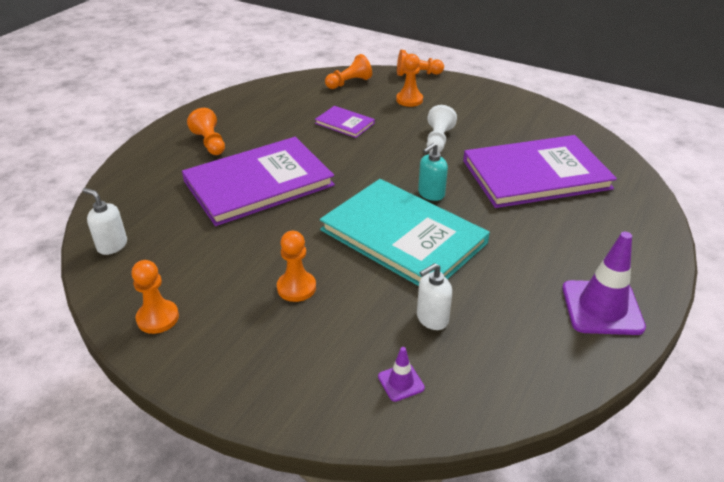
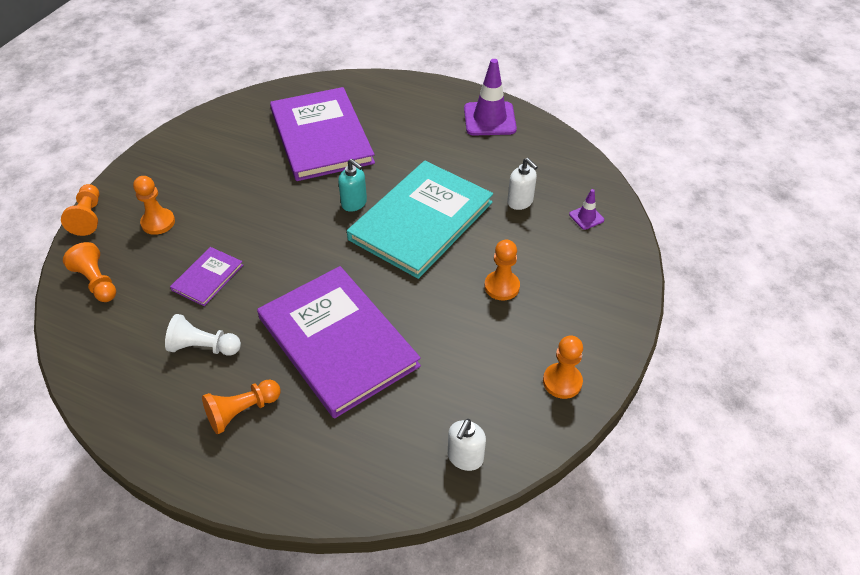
camera: 95 degrees left, 10 degrees up
(438, 140) = (255, 198): white pawn -> white pawn (203, 347)

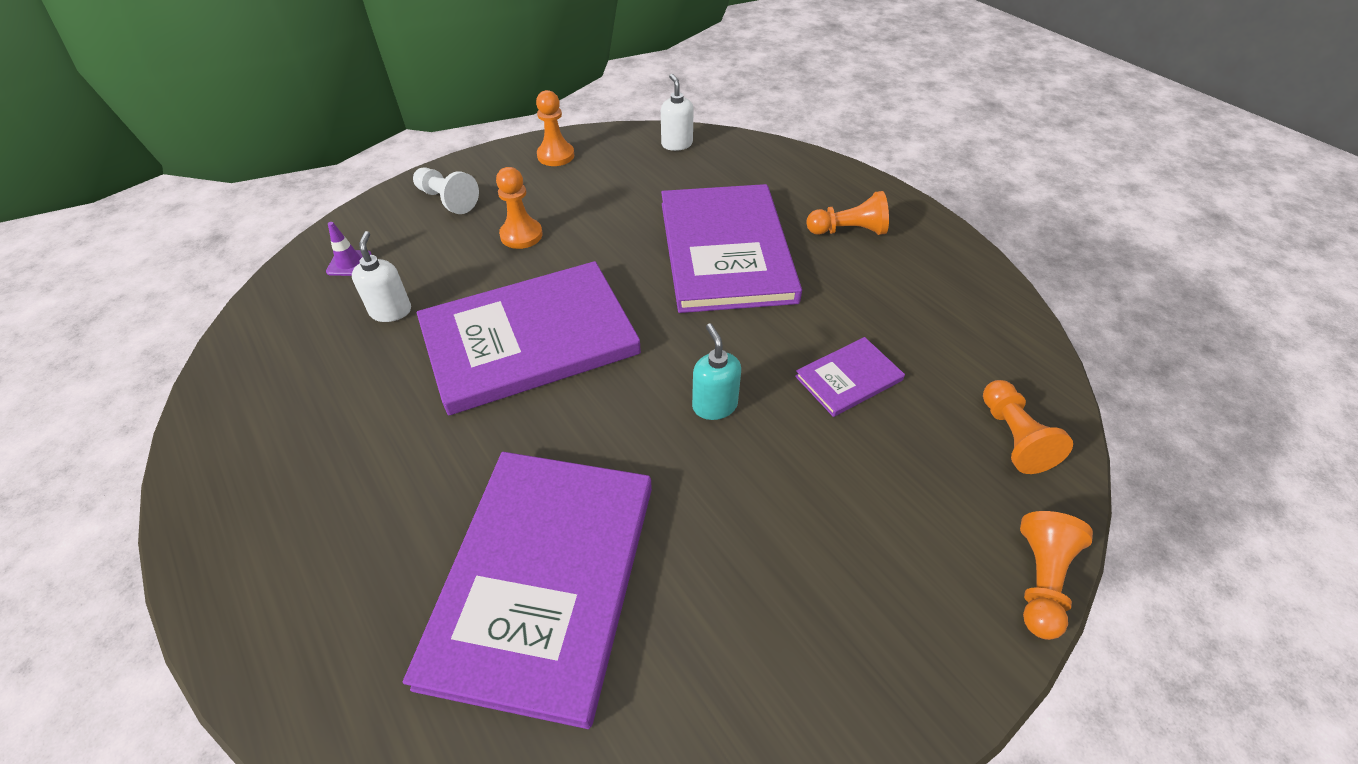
camera: 150 degrees left, 0 degrees up
(158, 222) = (909, 508): orange pawn -> none
(203, 347) = (874, 298): white pawn -> white pawn (447, 200)
(354, 203) = (592, 404): turquoise soap dispenser -> turquoise soap dispenser (714, 405)
(421, 221) = (529, 339): turquoise book -> purple book
(465, 458) = (677, 144): white soap dispenser -> white soap dispenser turned 75 degrees counterclockwise
(489, 119) = (248, 469): purple traffic cone -> none

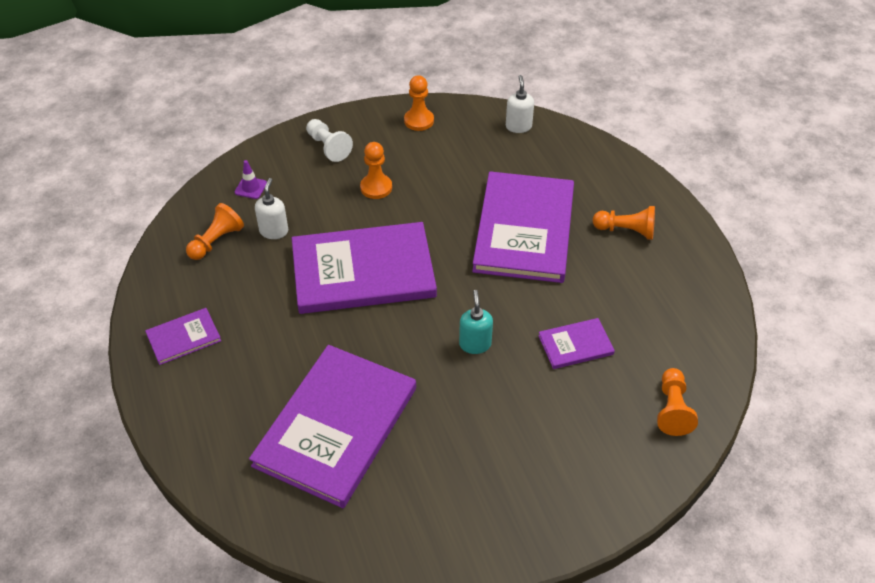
camera: 15 degrees right, 0 degrees up
(267, 490) = (183, 337): none -> purple book
(1040, 581) = (641, 498): orange pawn -> orange pawn (216, 241)

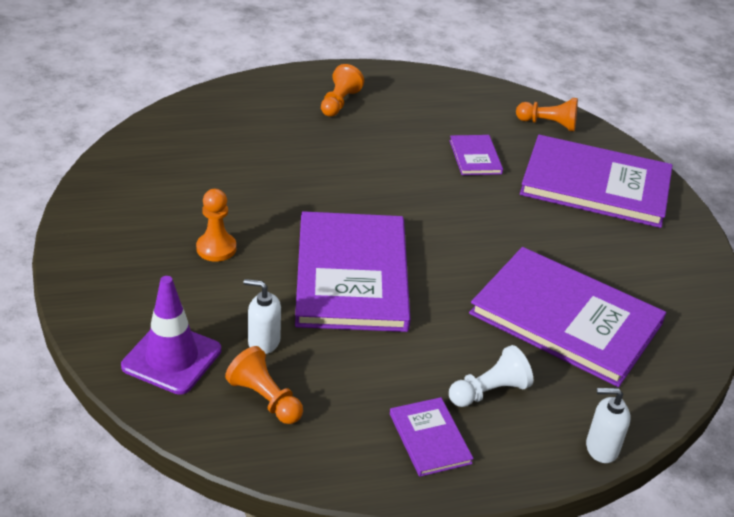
camera: 85 degrees left, 10 degrees down
(251, 188) = (172, 358): purple traffic cone -> purple traffic cone, size x2.08
(328, 147) = (122, 279): white pawn -> white pawn (489, 391)
(419, 121) = (109, 200): orange pawn -> none
(475, 344) = (467, 213): turquoise soap dispenser -> none
(518, 126) = (158, 134): white soap dispenser -> white soap dispenser (601, 448)
(524, 229) = (319, 158): purple book -> purple book (595, 185)

